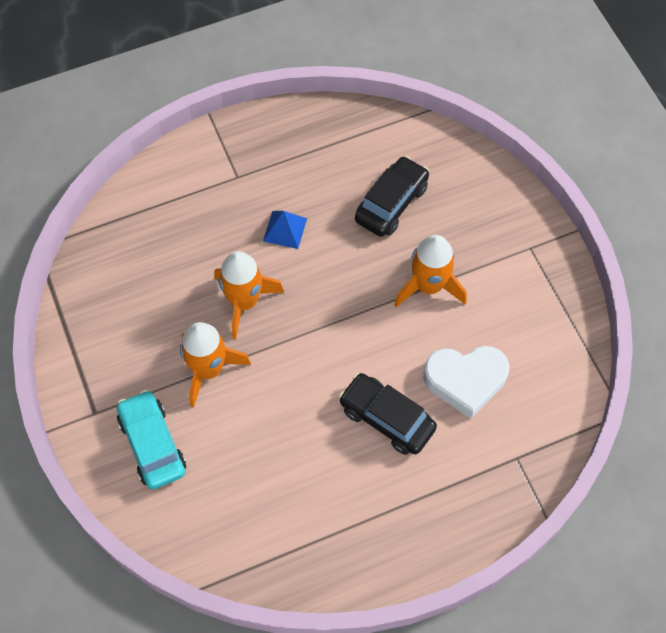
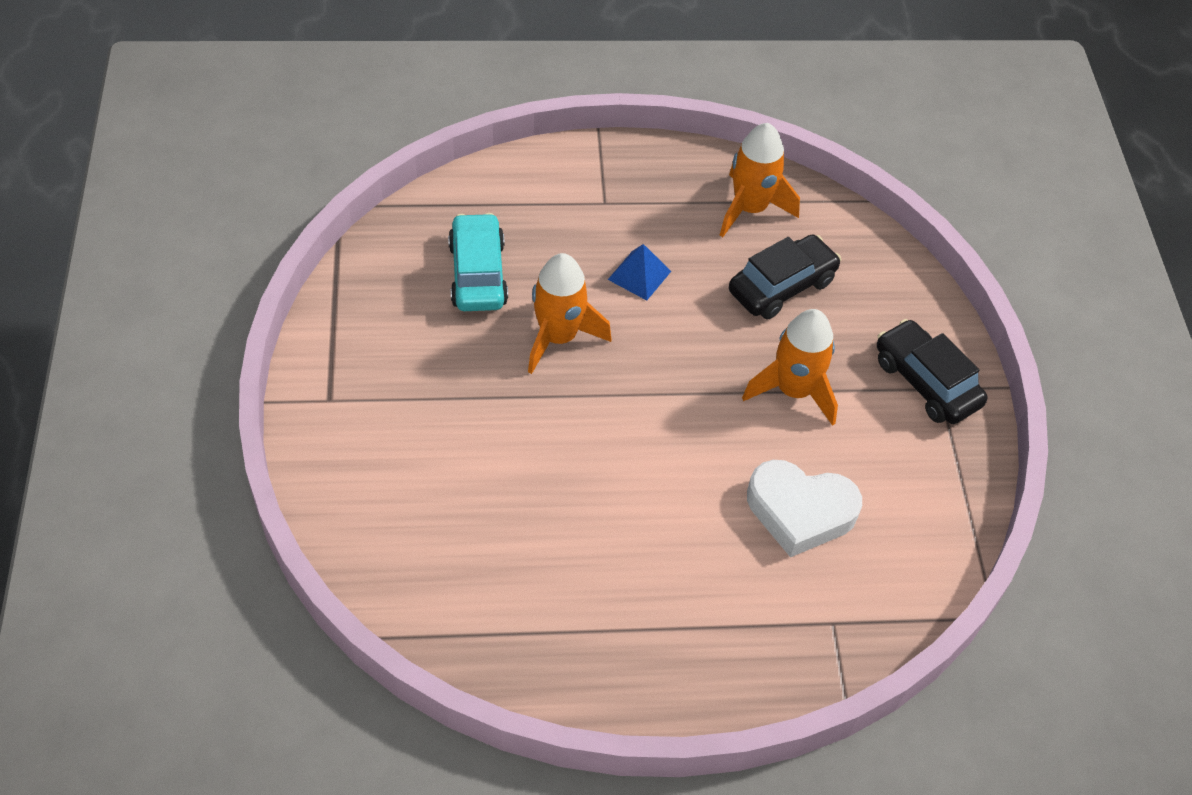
camera: 15 degrees right, 10 degrees down
(152, 444) = (382, 456): turquoise car -> turquoise car (477, 274)
(208, 369) = (484, 397): orange rocket -> orange rocket (750, 208)
(386, 418) = (682, 522): black car -> black car (925, 382)

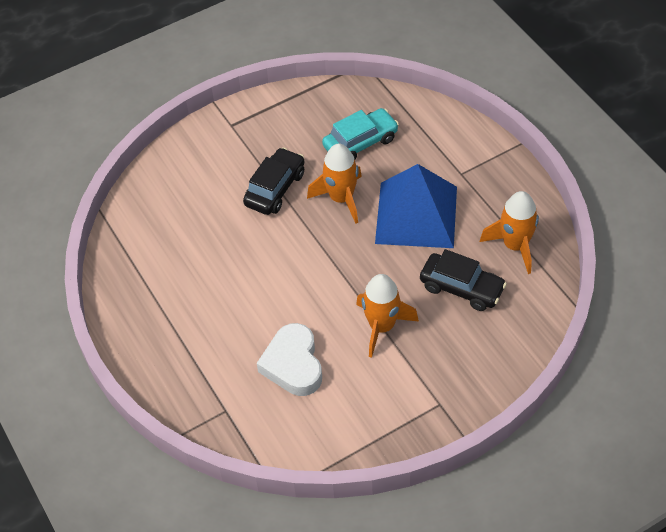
camera: 70 degrees right, 0 degrees up
(639, 275) = (416, 214): blue pyramid -> blue pyramid, size x2.42
(925, 382) = (438, 394): black car -> black car (275, 188)

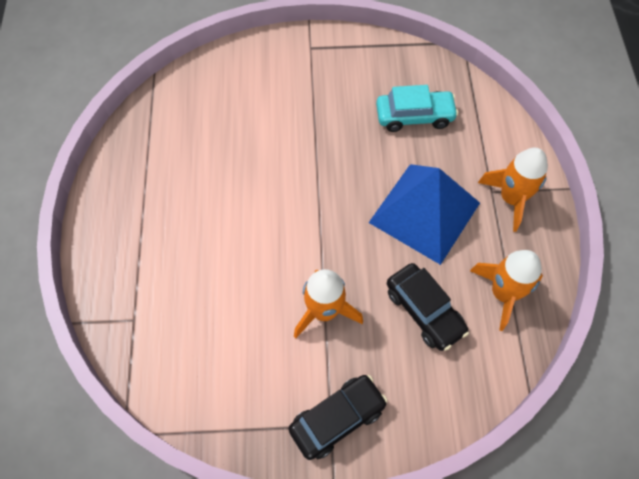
camera: 25 degrees right, 10 degrees up
(275, 188) = (311, 124): black car -> black car (337, 418)
(293, 364) = (220, 306): white heart -> none
(341, 198) = (364, 162): orange rocket -> orange rocket (511, 198)

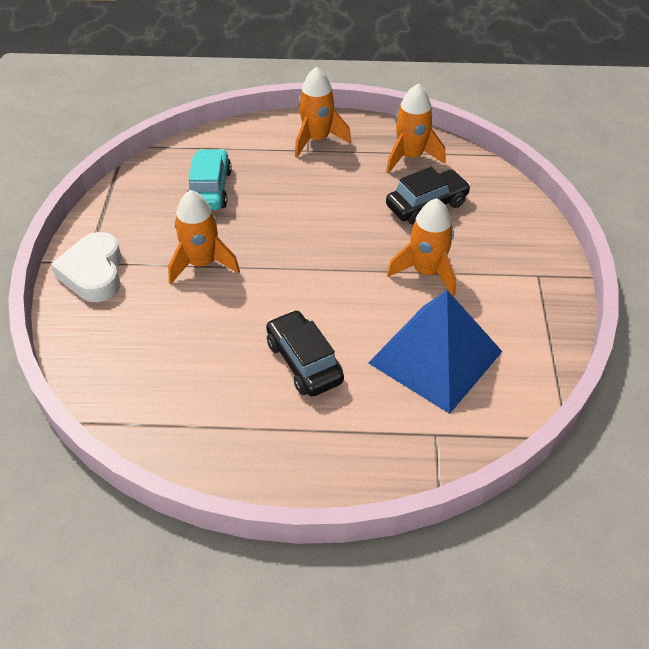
camera: 85 degrees left, 15 degrees down
(298, 54) = (94, 273): none -> white heart
(316, 125) = (202, 263): none -> orange rocket
(337, 418) = (531, 270): black car -> black car (304, 362)
(424, 212) = (324, 194): blue pyramid -> blue pyramid (435, 357)

